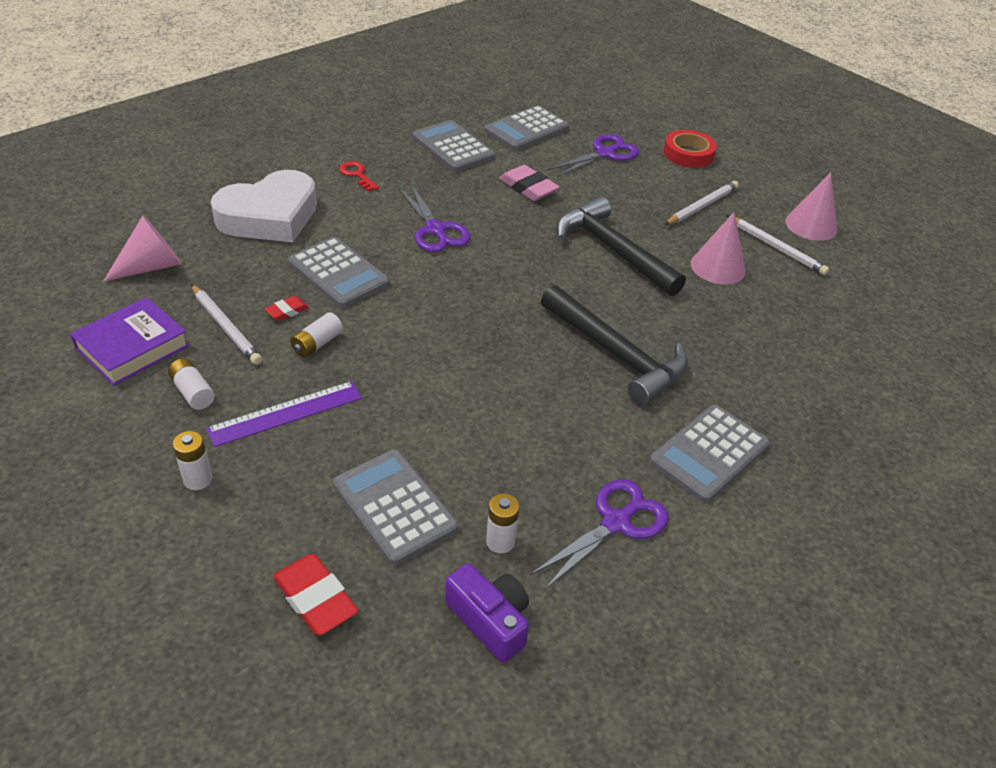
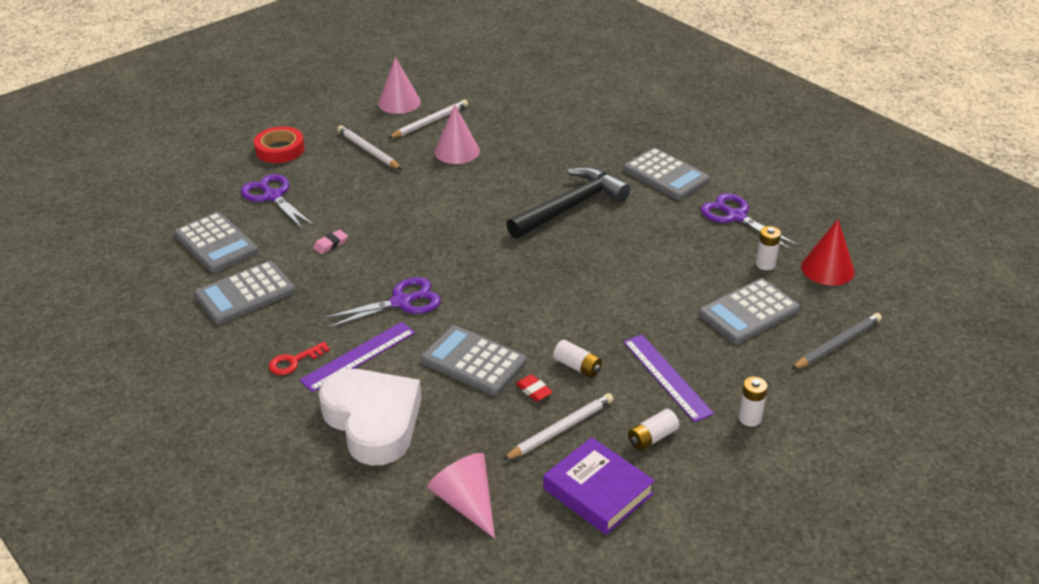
camera: 85 degrees left, 5 degrees down
(315, 598) = (837, 344): red eraser -> grey pencil
(338, 273) = (473, 361): grey calculator -> grey calculator turned 105 degrees counterclockwise
(358, 207) = (358, 356): none -> purple ruler
(490, 620) = (827, 269): purple camera -> red cone
(528, 188) = (330, 244): pink eraser -> pink eraser, size x0.55
(613, 250) = (434, 200): black hammer -> none

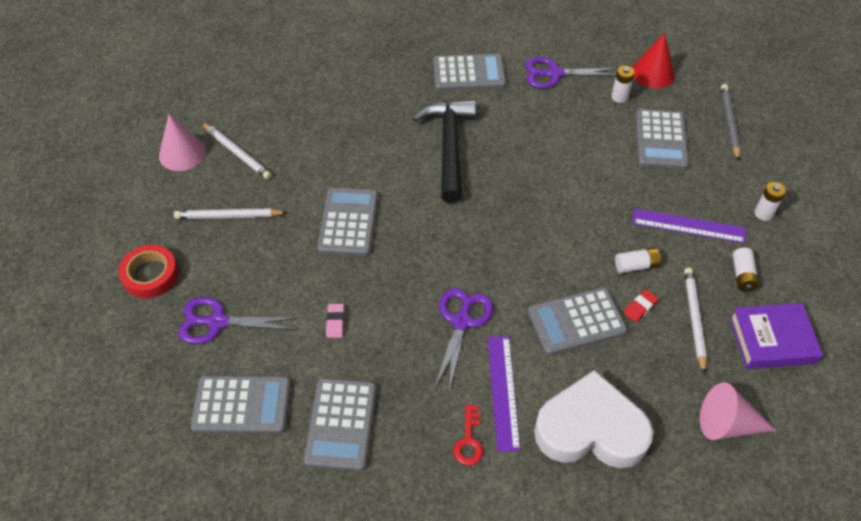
camera: 50 degrees left, 15 degrees up
(429, 201) = (348, 222): none -> grey calculator
(430, 122) = (237, 152): white pencil -> white pencil turned 135 degrees clockwise
(457, 151) = (299, 163): pink cone -> none
(533, 390) = (640, 307): red eraser -> red eraser turned 45 degrees counterclockwise

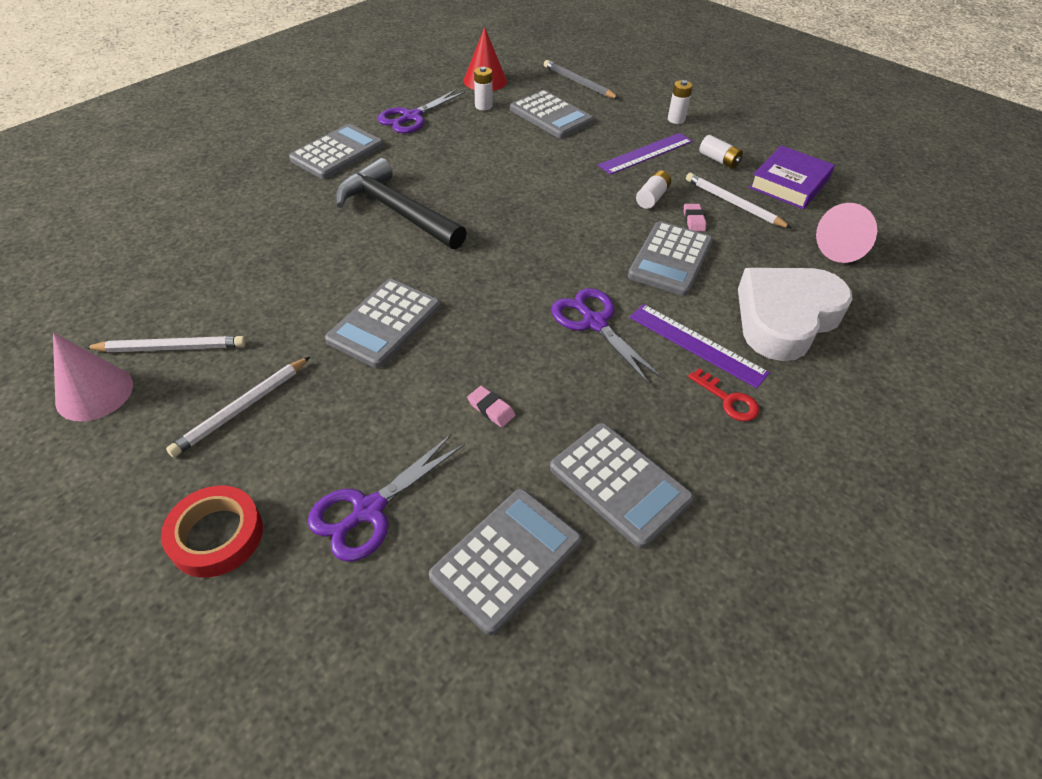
camera: 50 degrees left, 5 degrees down
(348, 222) = (385, 323): grey calculator -> grey calculator turned 105 degrees counterclockwise
(640, 307) = (693, 220): red eraser -> pink eraser

